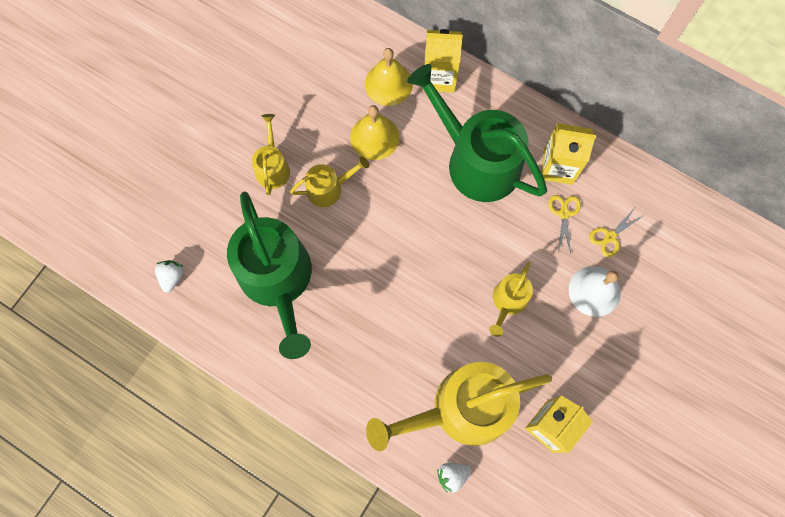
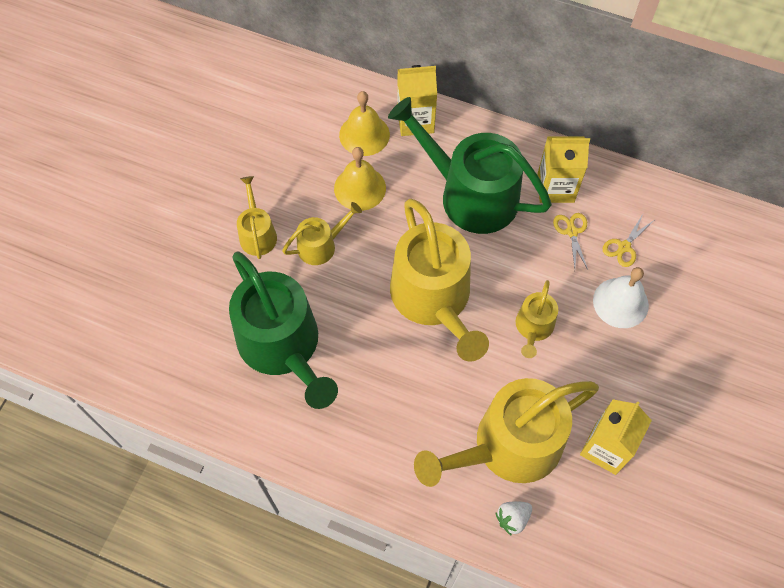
camera: 10 degrees left, 10 degrees down
(172, 277) = (166, 362): white strawberry -> none
(422, 258) = (434, 299): none -> yellow watering can

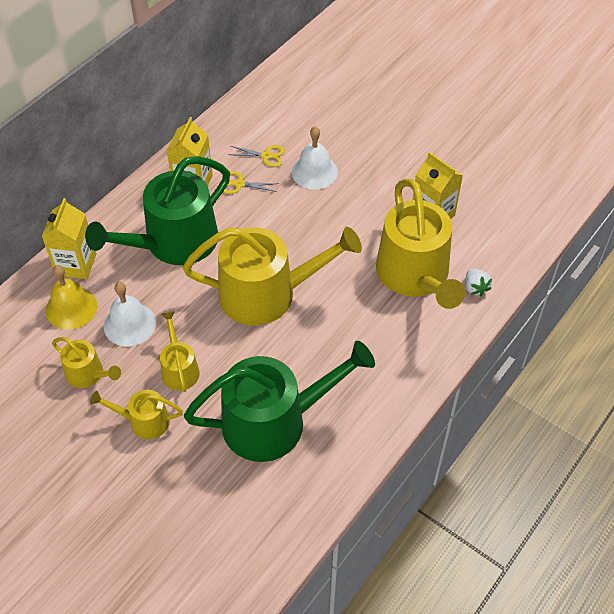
camera: 75 degrees left, 10 degrees down
(360, 188) = (129, 324): yellow bell -> white bell
(533, 328) = (317, 232): yellow watering can -> yellow watering can (88, 374)
(624, 247) = (266, 156): yellow scissors -> yellow scissors turned 45 degrees counterclockwise

